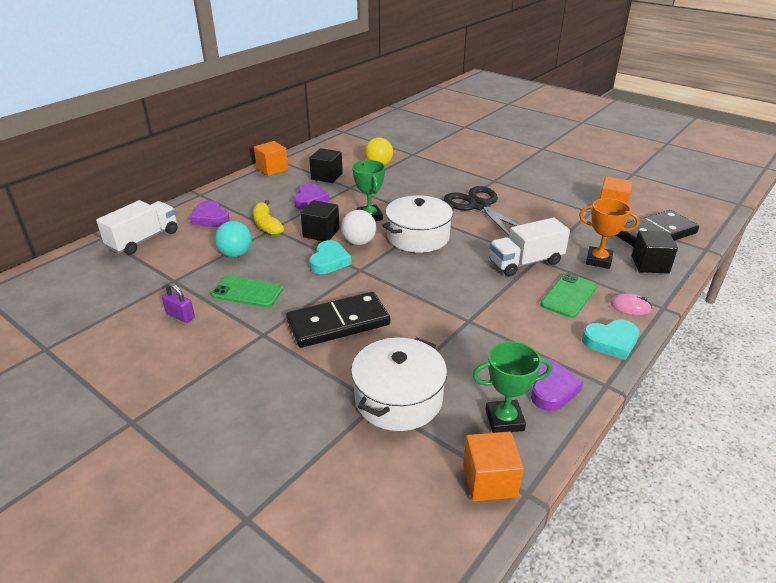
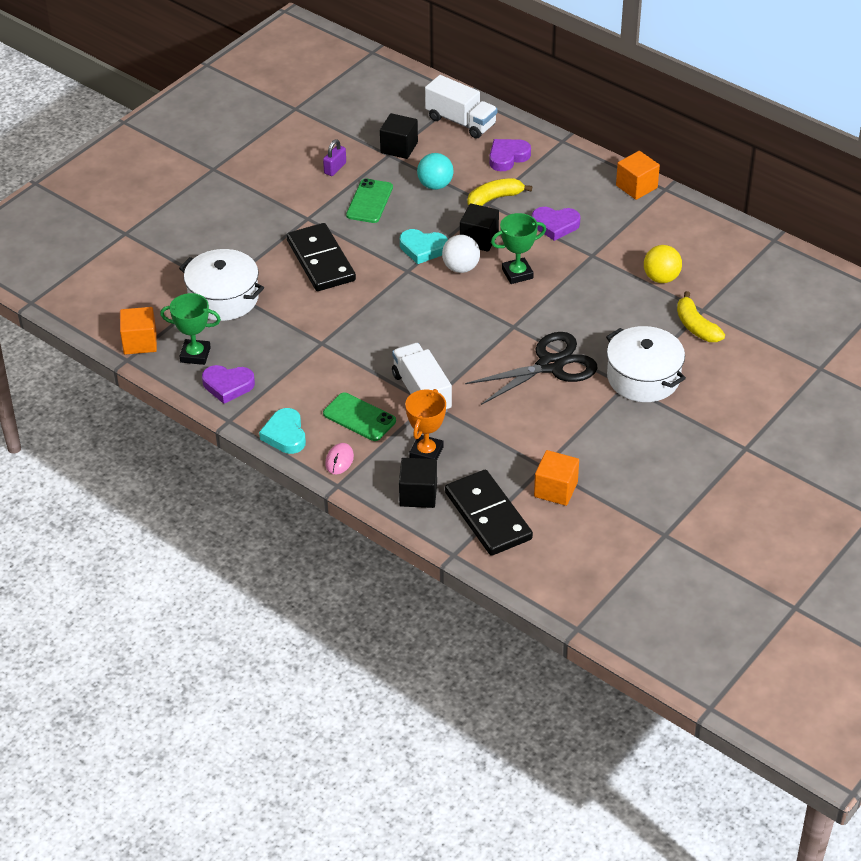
camera: 90 degrees right, 10 degrees up
(327, 176) = (620, 234): black cube -> black cube (399, 147)
(418, 237) = (474, 312): white pot -> white pot (643, 377)
(430, 156) = (696, 326): none -> yellow banana
(504, 420) = (195, 355): green trophy -> green trophy turned 75 degrees counterclockwise

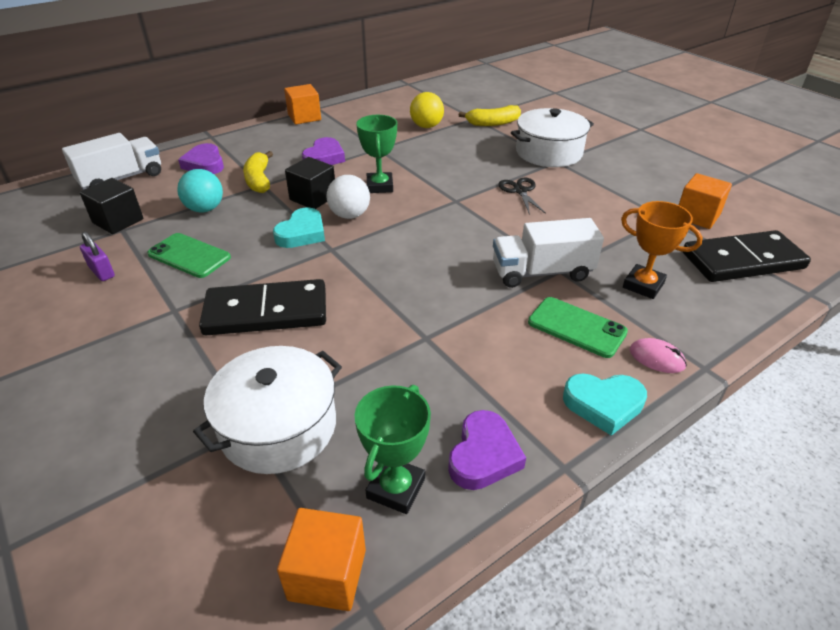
camera: 75 degrees left, 5 degrees down
(359, 417) = (576, 327): green phone -> green phone turned 75 degrees clockwise
(418, 494) = (714, 303): black cube -> none
(550, 365) = (520, 191): black scissors -> black scissors, size x0.52

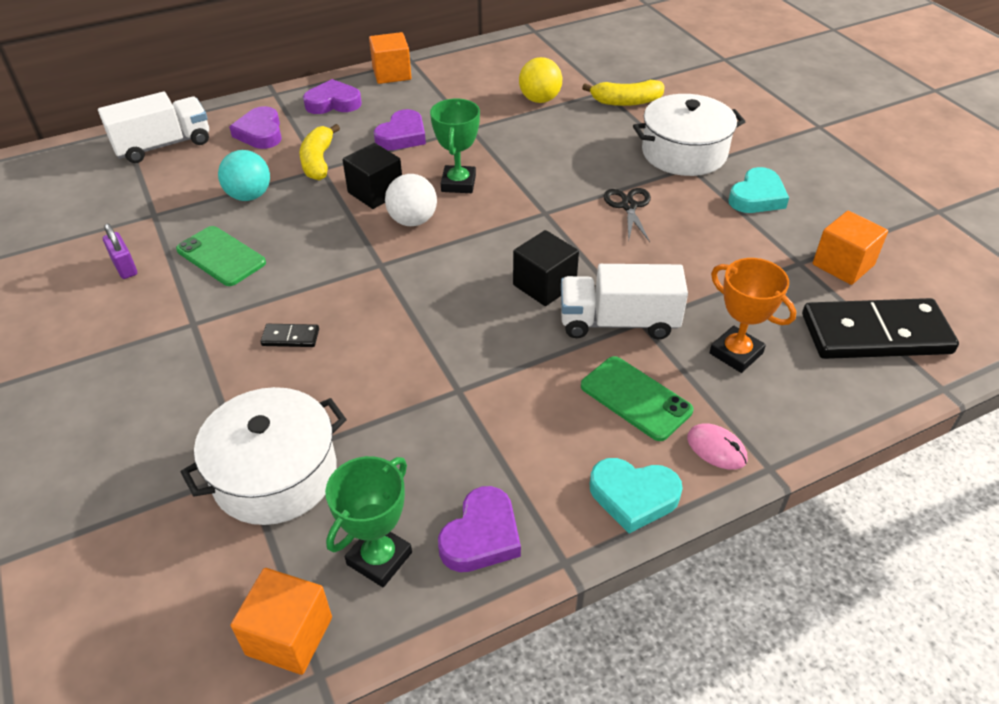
camera: 10 degrees right, 5 degrees up
(118, 221) = (151, 202): black cube -> black cube (544, 285)
(261, 139) = (333, 103): none -> purple heart
(266, 312) = (290, 337): black domino -> black domino, size x0.40
(302, 233) = (352, 240): turquoise heart -> turquoise heart (757, 197)

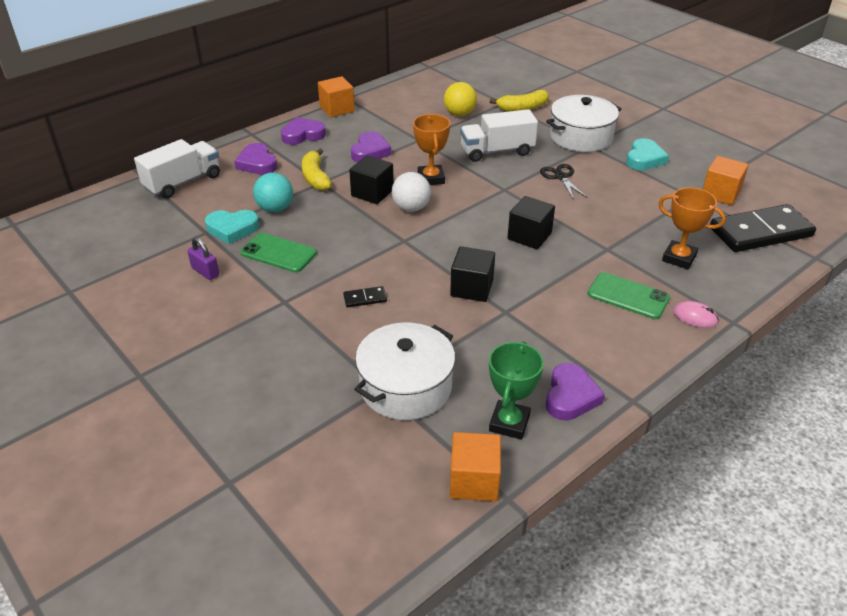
camera: 15 degrees left, 5 degrees down
(431, 347) = (472, 288): none -> black cube
(458, 183) = (431, 178): green trophy -> orange trophy
(618, 322) = (592, 251): white truck -> white truck (497, 151)
(633, 496) = (657, 354): turquoise heart -> turquoise heart (232, 229)

